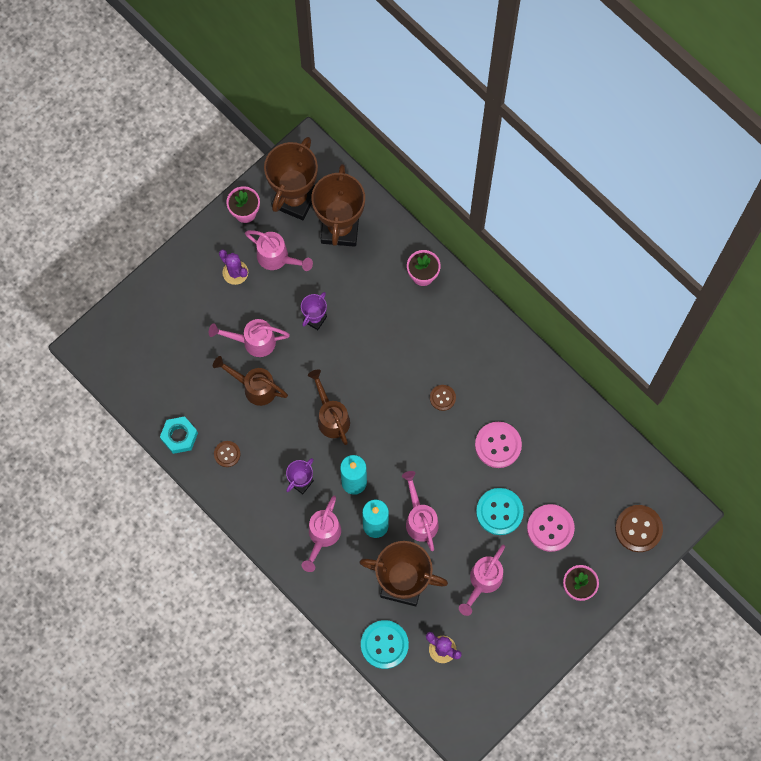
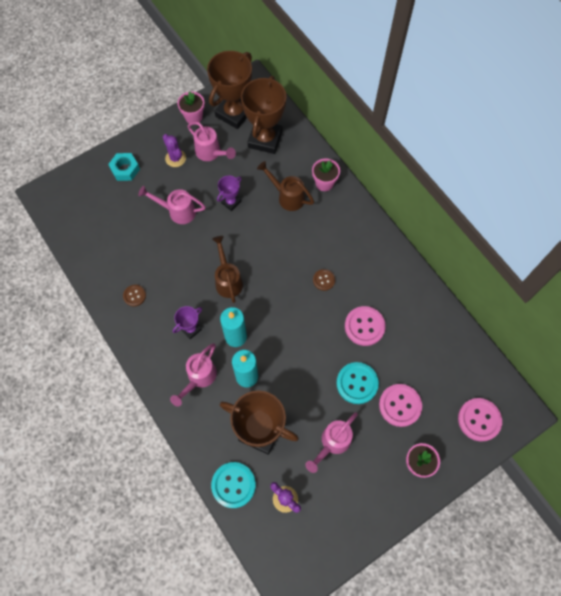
camera: 10 degrees right, 5 degrees down
(179, 436) = (99, 275): turquoise nut -> turquoise nut (125, 169)
(254, 387) = (170, 246): brown watering can -> brown watering can (287, 196)
(420, 519) = (286, 377): pink watering can -> none
(638, 529) = (479, 420): brown button -> pink button

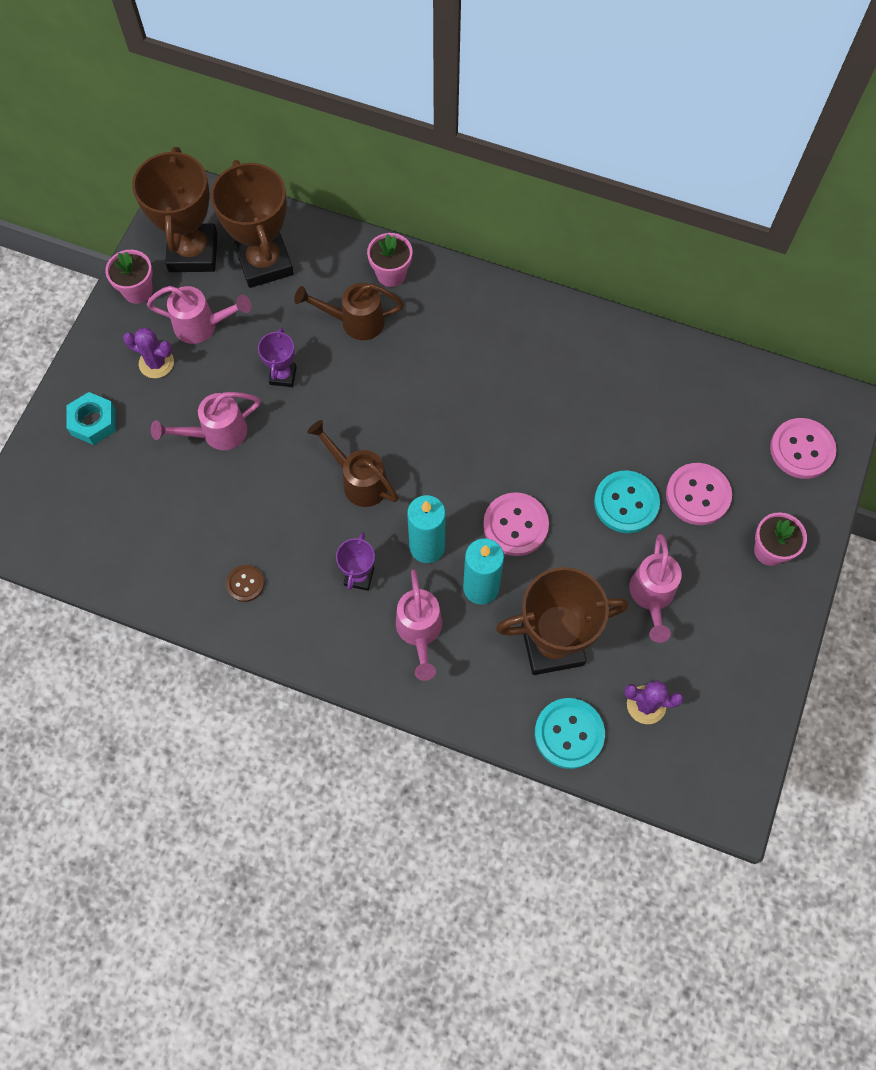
camera: 35 degrees left, 0 degrees up
(324, 280) = (486, 400): brown button -> none
(364, 326) = (582, 426): pink button -> pink button (515, 525)

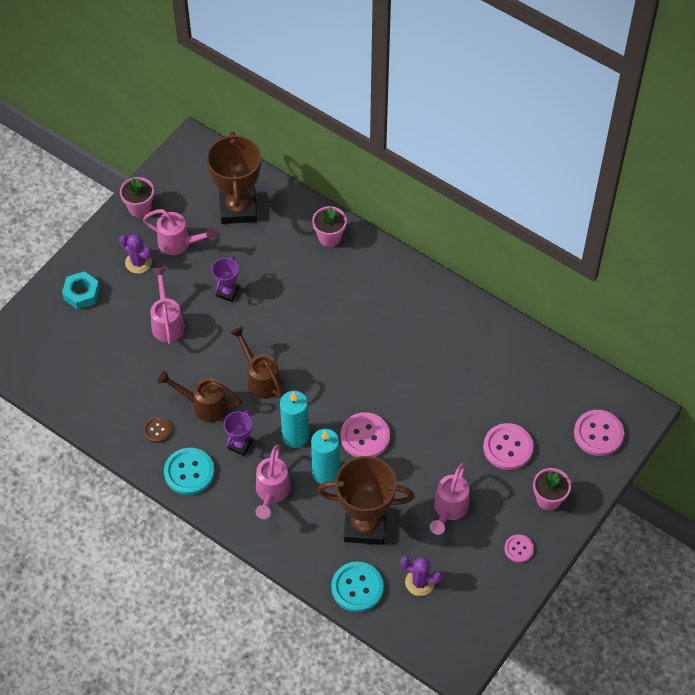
camera: 15 degrees right, 10 degrees down
(193, 252) = (188, 189): brown trophy -> none
(216, 434) = (167, 322): pink watering can -> pink watering can turned 90 degrees clockwise
(354, 322) = (291, 265): brown watering can -> brown watering can (204, 405)
(626, 503) = (452, 440): turquoise button -> turquoise button (189, 472)
(755, 626) = (518, 549): none -> pink button

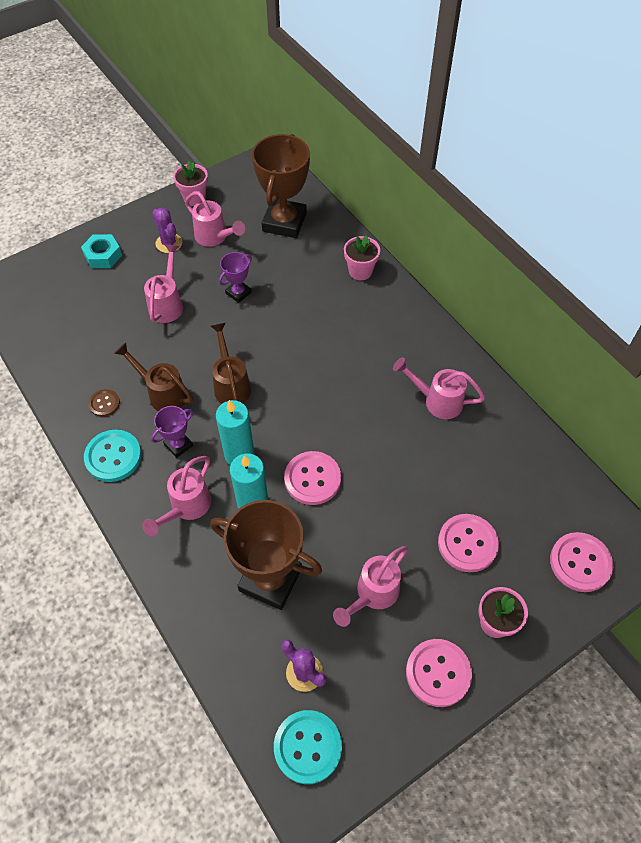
camera: 20 degrees right, 0 degrees up
(357, 588) = (229, 652): turquoise button -> turquoise button (307, 747)
(442, 338) = (436, 401): none -> pink watering can
(518, 549) = (438, 673): pink button -> pink button, size x1.76

